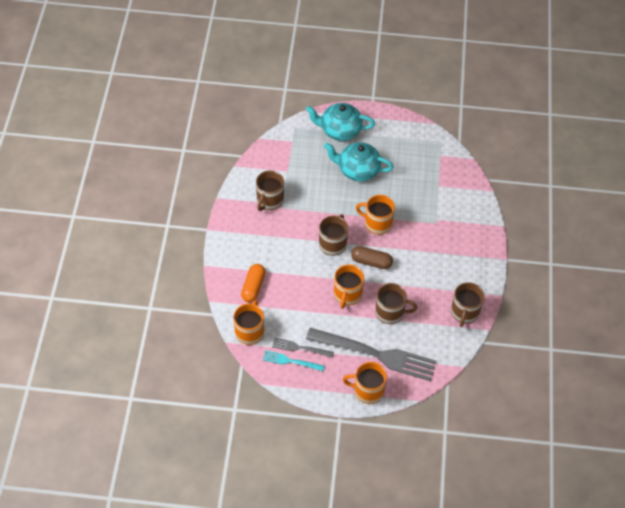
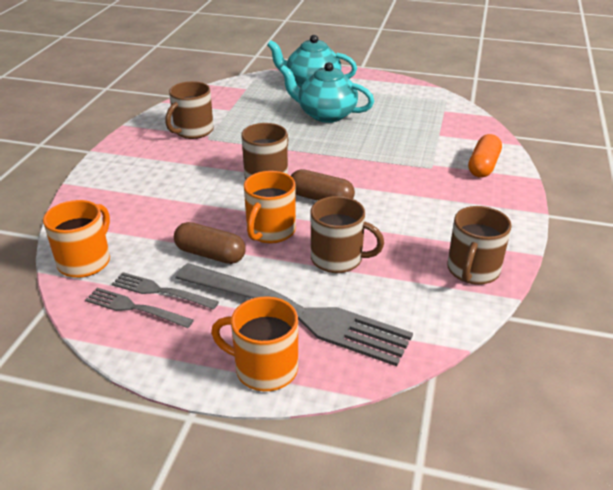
camera: 10 degrees right, 20 degrees down
(253, 287) = (122, 210): orange capsule -> orange capsule (483, 166)
(290, 361) = (134, 308): turquoise fork -> grey fork
(318, 317) = (210, 254): none -> brown capsule
(377, 223) = (341, 161): orange mug -> none

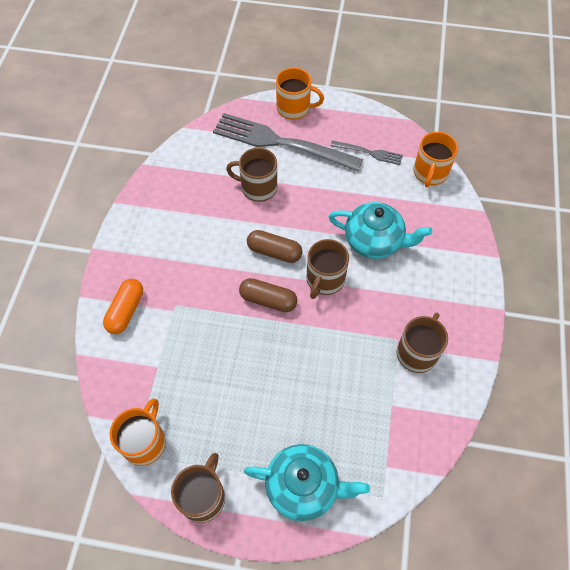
camera: 175 degrees right, 25 degrees up
(134, 308) = (380, 140): grey fork -> none
(210, 254) = (347, 185): brown capsule -> brown capsule (268, 300)
(270, 231) = (309, 211): orange mug -> orange mug (145, 442)
(325, 114) = (280, 402): turquoise teapot -> turquoise teapot (374, 241)
(472, 270) = (166, 184): brown mug -> brown mug (203, 497)

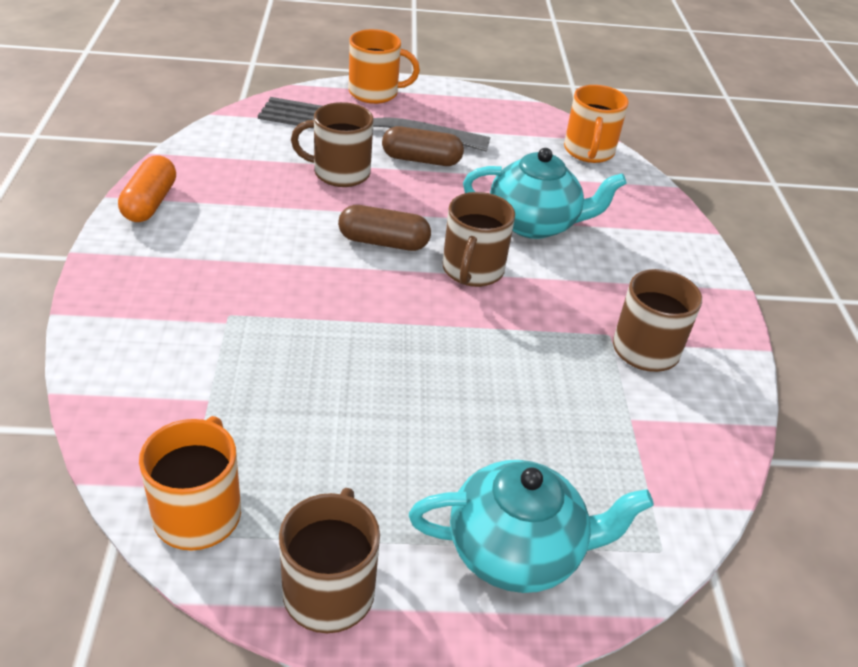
camera: 15 degrees left, 20 degrees down
(126, 311) = (140, 327): orange capsule -> orange capsule (150, 203)
(268, 300) = (387, 299): brown capsule -> brown capsule (421, 160)
(369, 153) = (496, 134): grey fork -> none

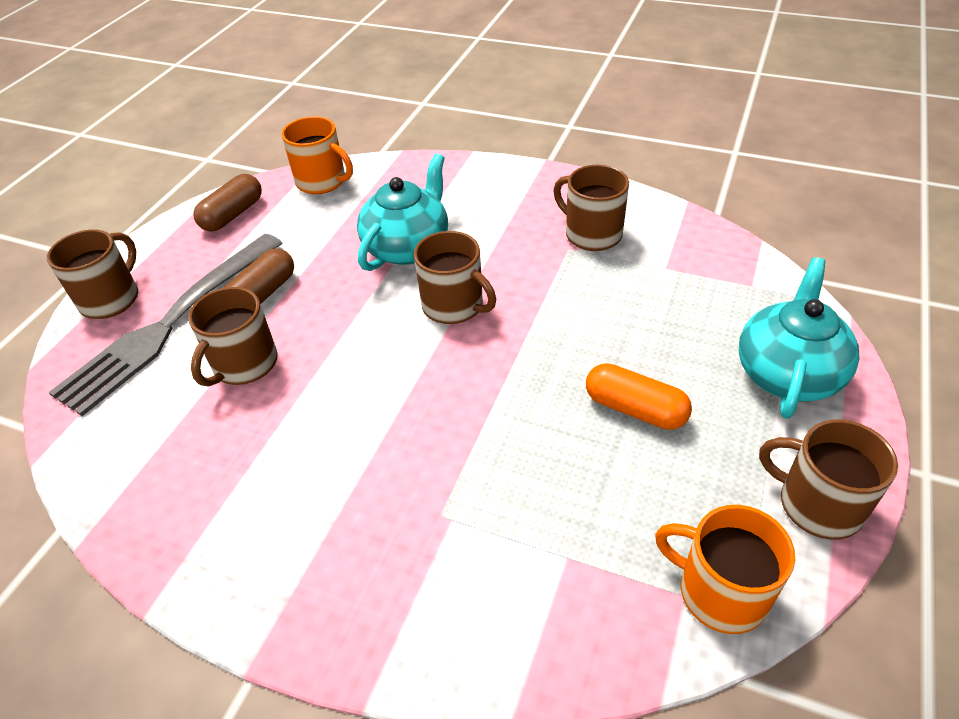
camera: 60 degrees left, 5 degrees up
(150, 203) = (191, 563): orange capsule -> orange capsule (635, 409)
(375, 93) = (111, 299): orange mug -> brown mug
(383, 242) = (382, 358): brown capsule -> brown capsule (233, 215)

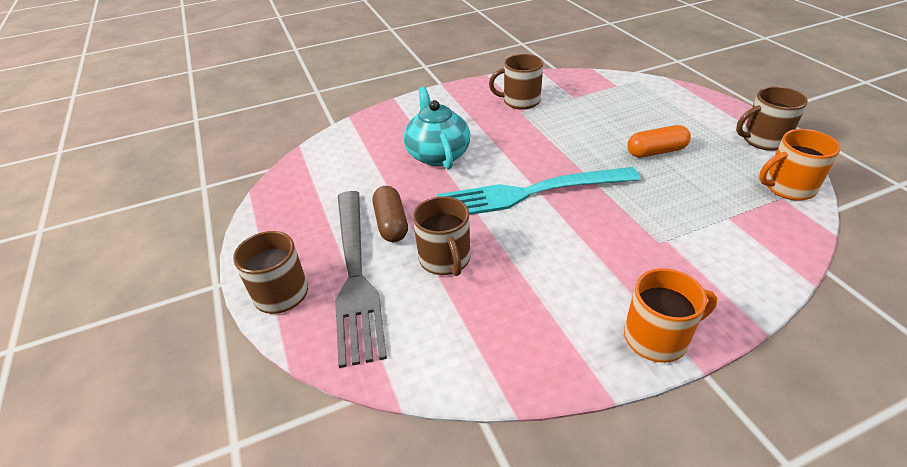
camera: 45 degrees left, 5 degrees down
(233, 215) = (290, 200): brown capsule -> none
(322, 181) = (324, 154): orange mug -> orange mug (657, 338)
(414, 353) = (528, 193): none -> turquoise fork
(454, 306) = (510, 163): brown mug -> none
(787, 372) = (681, 106): turquoise teapot -> none

